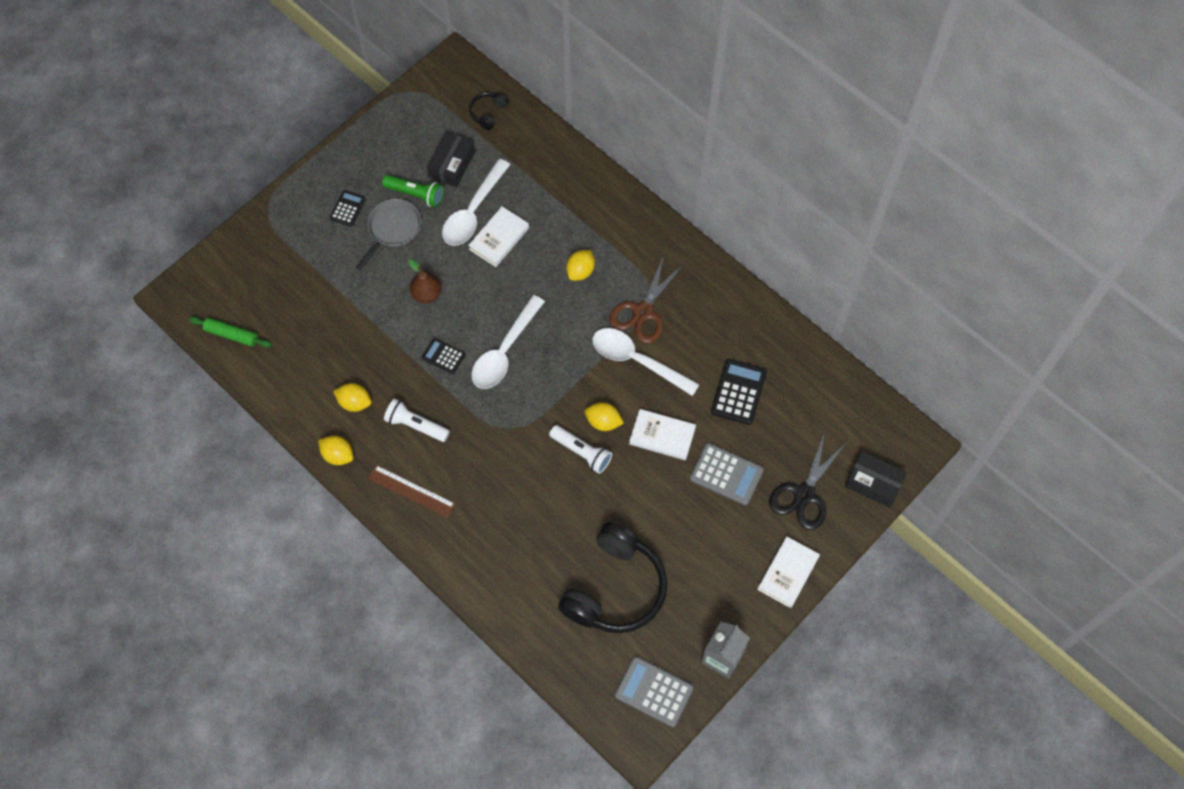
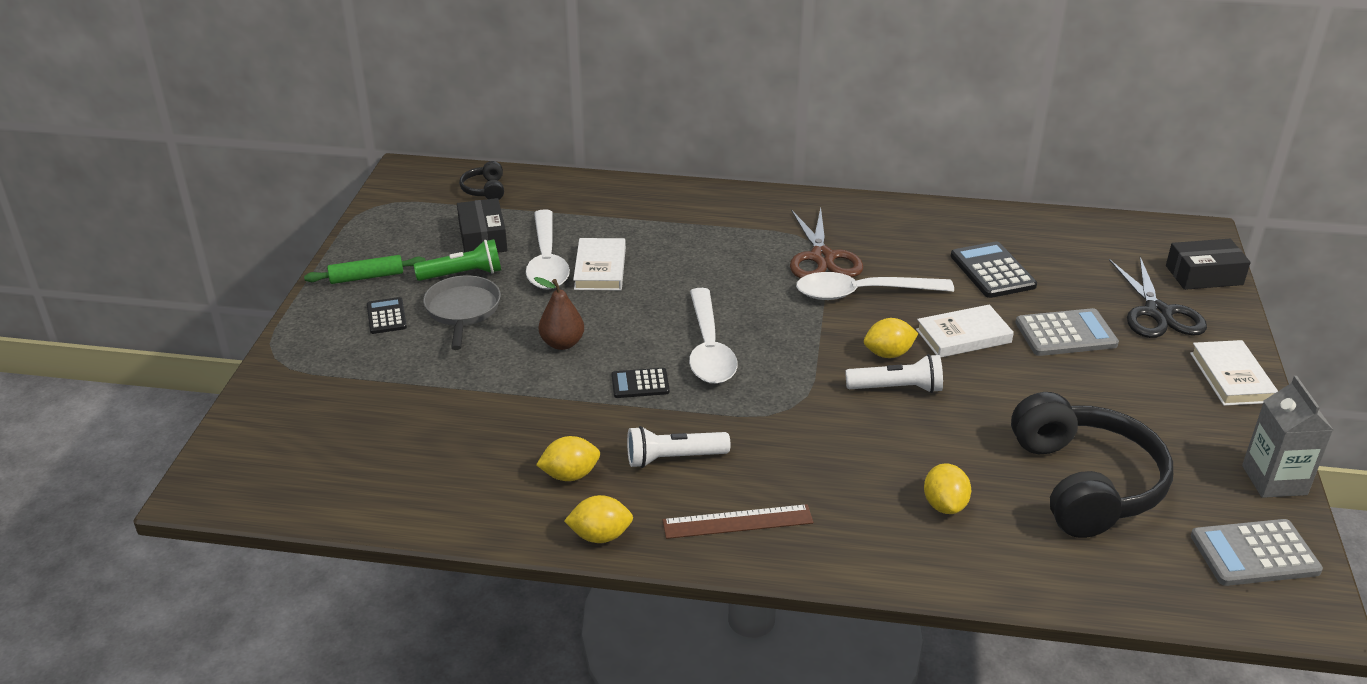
camera: 35 degrees left, 30 degrees down
(231, 334) = (327, 489): green rolling pin -> green rolling pin (366, 277)
(580, 271) = (720, 256): yellow lemon -> yellow lemon (944, 505)

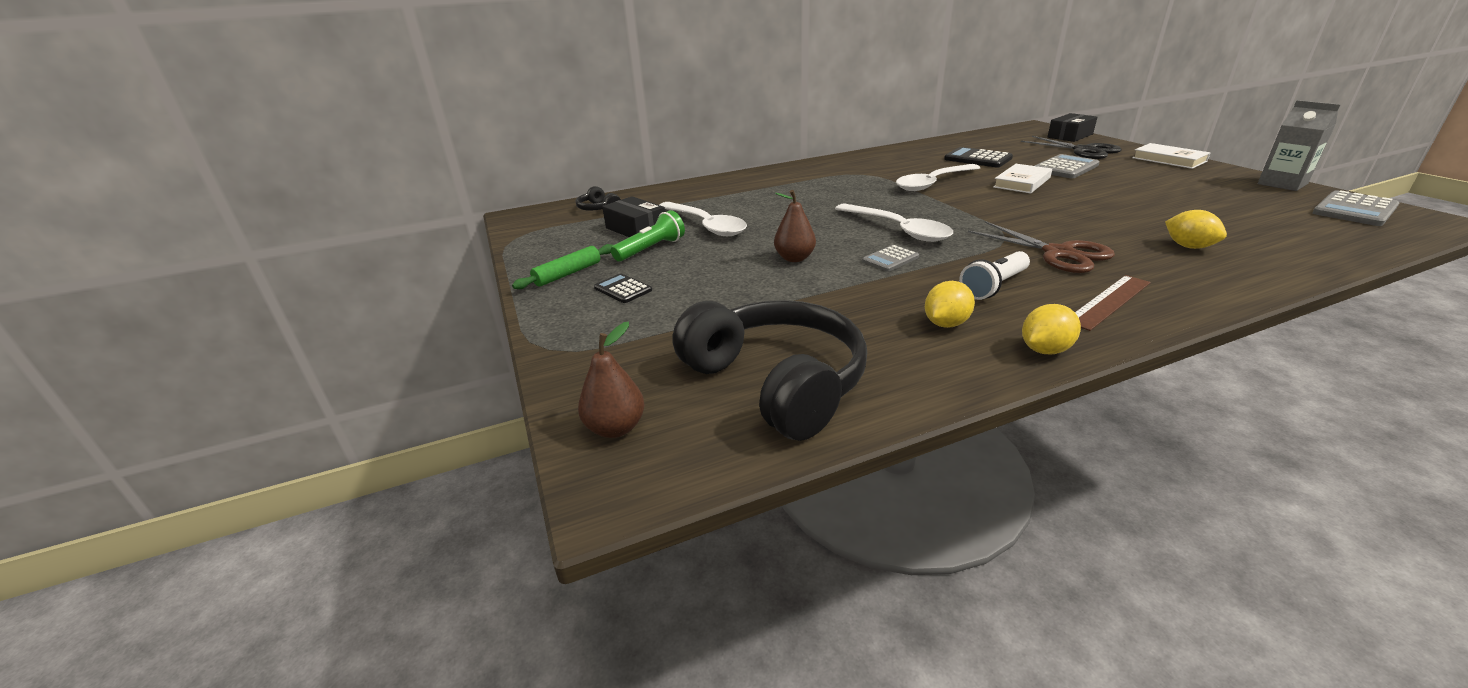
camera: 30 degrees left, 5 degrees down
(245, 448) = (615, 428): none -> brown pear
(462, 310) = (684, 266): grey pan -> none
(600, 269) = (751, 218): white book -> none
(640, 384) = (890, 259): black calculator -> grey calculator
(822, 257) = (880, 177): brown scissors -> brown scissors (1058, 253)
(888, 354) = (1002, 200): yellow lemon -> none
(897, 388) = (1040, 211): white flashlight -> none
(1085, 483) = (1221, 213): black headphones -> black headphones (776, 382)

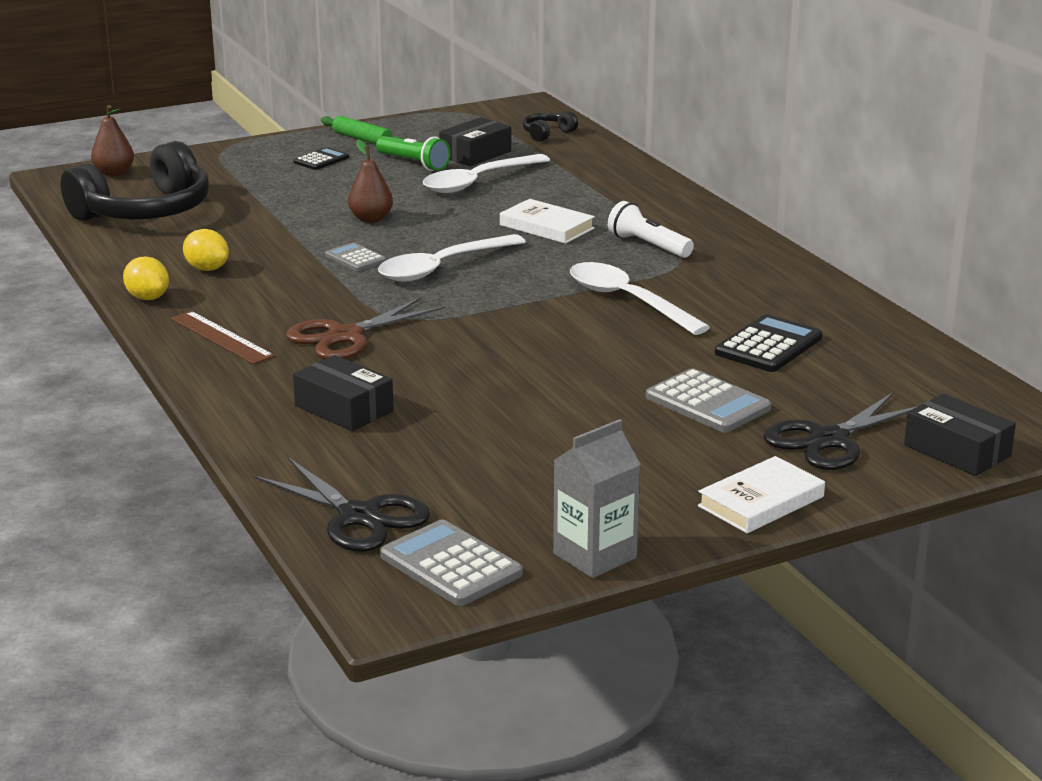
camera: 85 degrees right, 5 degrees down
(994, 286) = (273, 295): white flashlight -> white flashlight (648, 246)
(1022, 182) = (625, 358): white book -> white book (546, 227)
(1188, 246) = (344, 408): yellow lemon -> black box
(1341, 233) = (359, 516): none -> black scissors

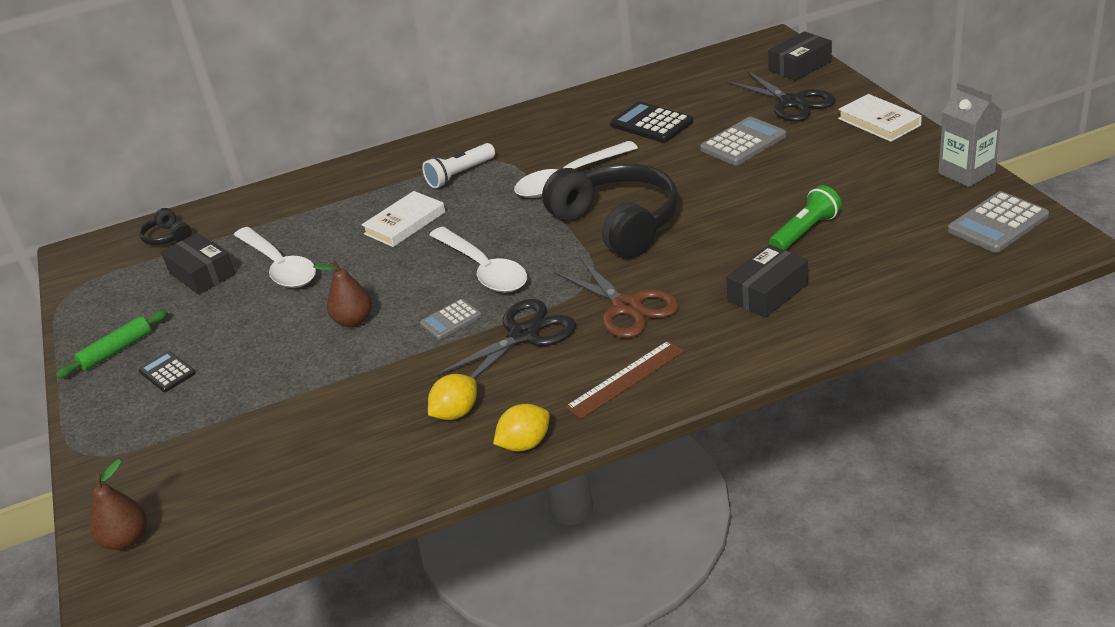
camera: 80 degrees left, 10 degrees up
(145, 212) = (273, 488): black headphones -> black headphones (617, 224)
(359, 516) = (943, 267): black scissors -> black scissors (523, 335)
(413, 163) = (210, 309): green flashlight -> green flashlight (805, 232)

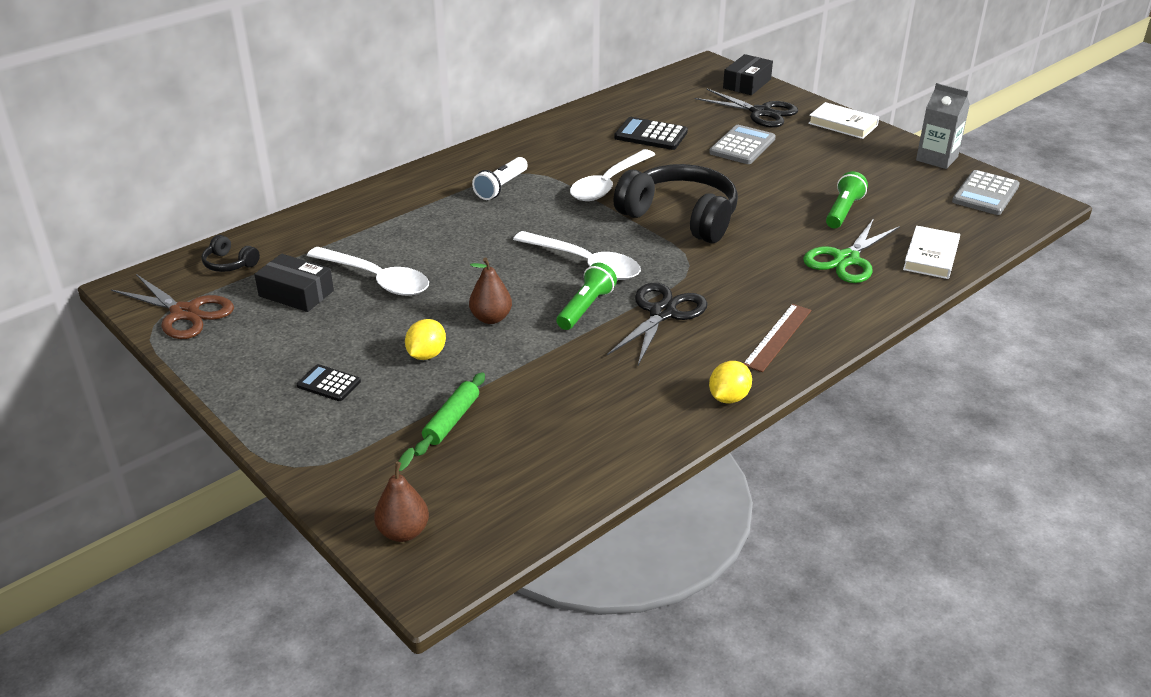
camera: 25 degrees left, 0 degrees up
(116, 350) = (255, 371): green rolling pin -> green rolling pin (451, 420)
(405, 223) = (478, 232): white book -> white book (931, 256)
(451, 320) = (585, 308): grey calculator -> green flashlight
(456, 413) = (648, 382): yellow lemon -> yellow lemon (426, 355)
(627, 307) = (737, 281): brown scissors -> brown scissors (185, 313)
(767, 292) = (846, 259): black box -> green scissors

